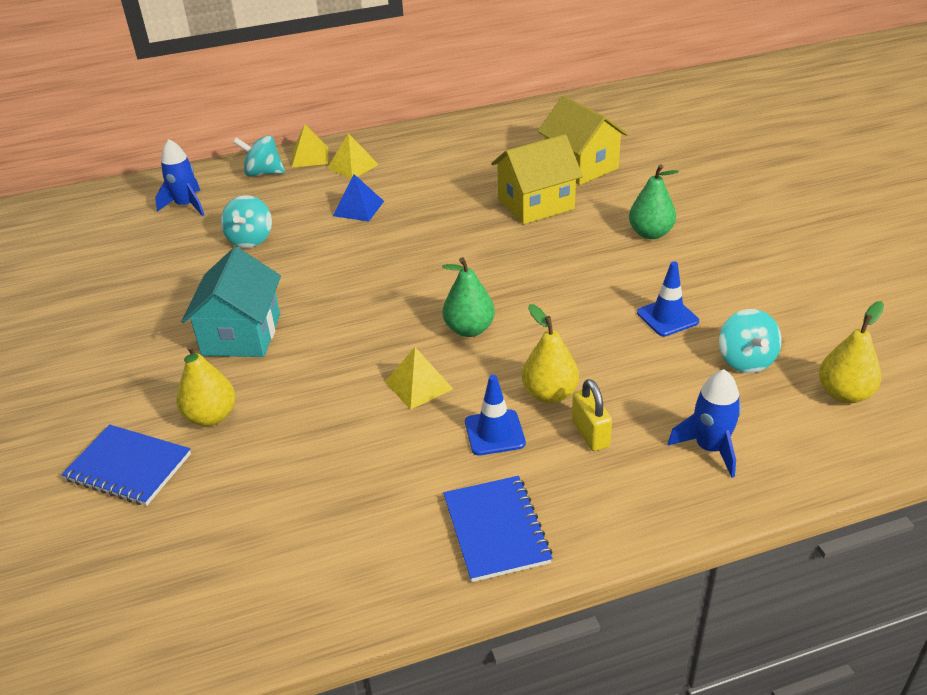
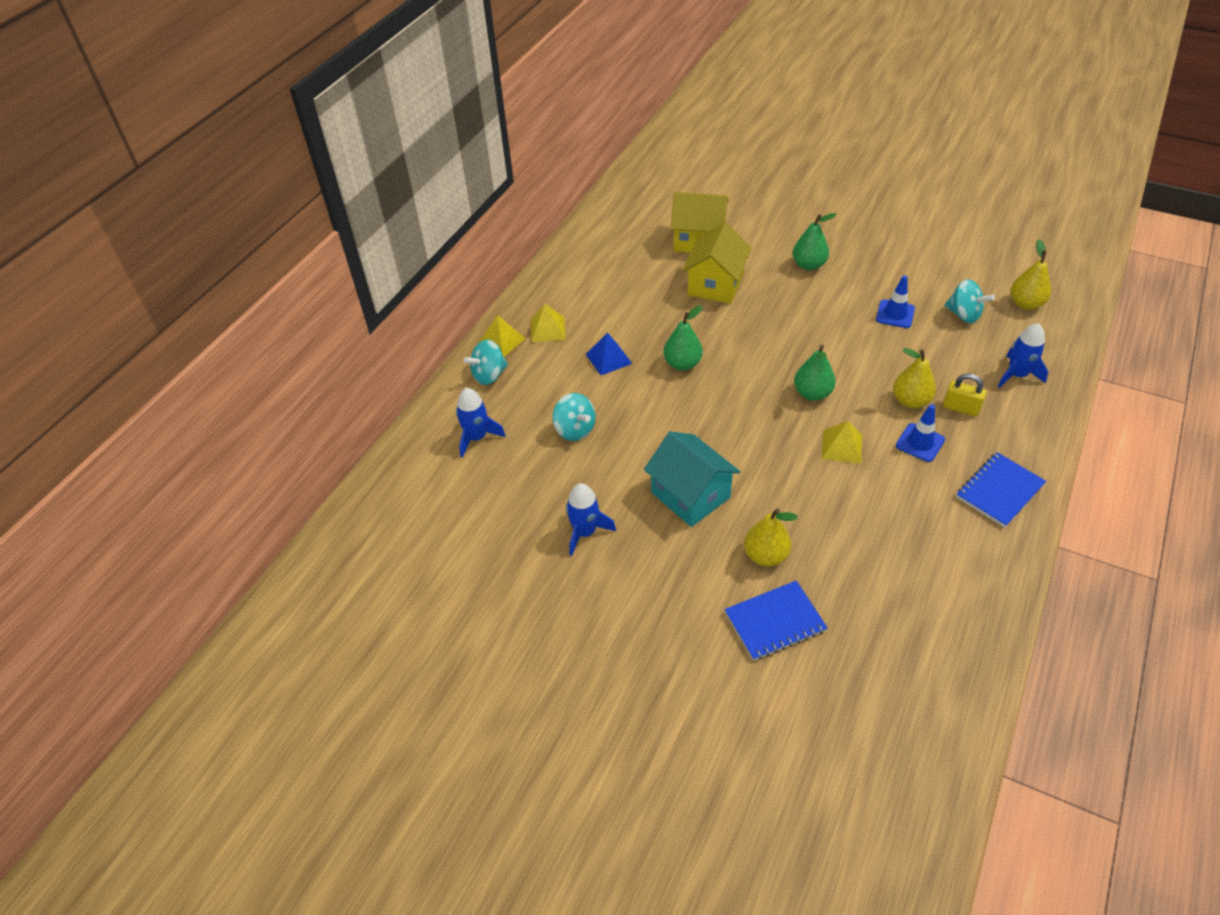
camera: 45 degrees left, 10 degrees up
(135, 307) = (585, 532): none -> blue rocket
(404, 243) = (682, 364): none -> green pear
(496, 530) = (999, 491): blue notebook -> blue notebook turned 75 degrees counterclockwise

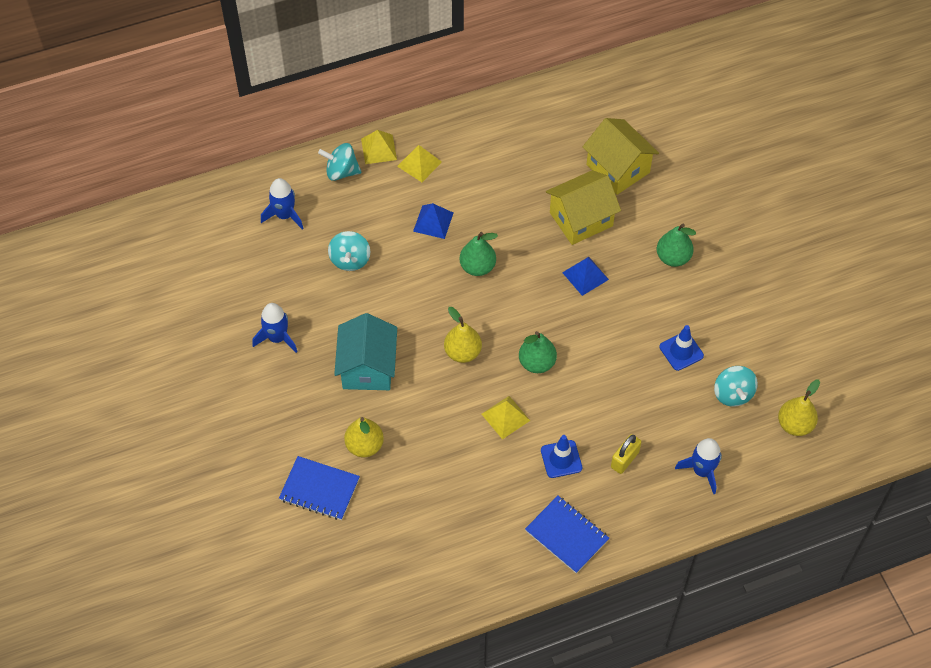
camera: 40 degrees right, 10 degrees up
(767, 315) = (585, 276): none -> blue pyramid
(910, 401) = (597, 425): yellow pear -> yellow pear (462, 352)
(960, 408) = (624, 459): yellow padlock -> yellow padlock turned 60 degrees clockwise
(999, 491) = (567, 535): blue notebook -> blue notebook turned 45 degrees clockwise

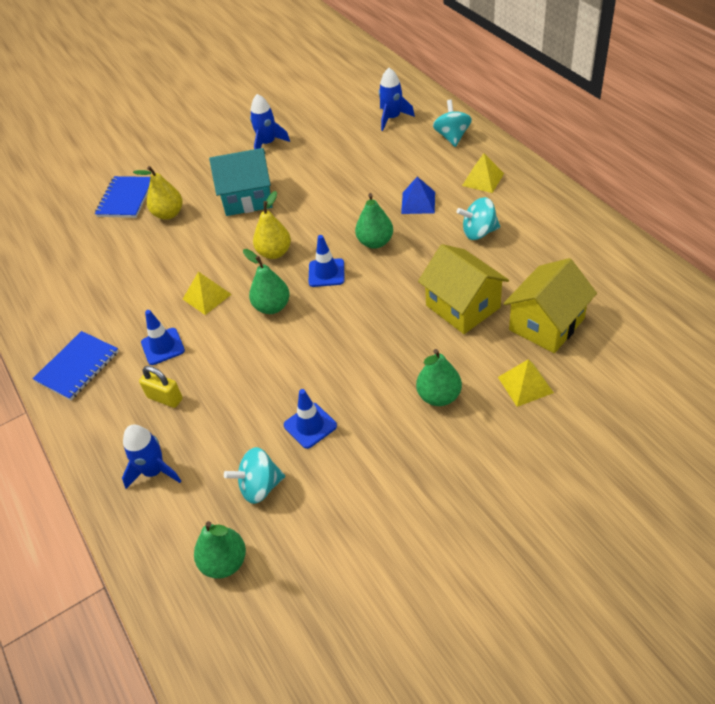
camera: 85 degrees right, 10 degrees down
(350, 260) = (358, 163): turquoise spinning top -> turquoise spinning top (479, 232)
(378, 149) = (488, 151): yellow pyramid -> yellow pyramid (525, 384)
(506, 313) = (326, 273): none -> blue traffic cone
(585, 276) = (389, 324): blue pyramid -> none
(795, 425) = (224, 562): yellow pear -> green pear

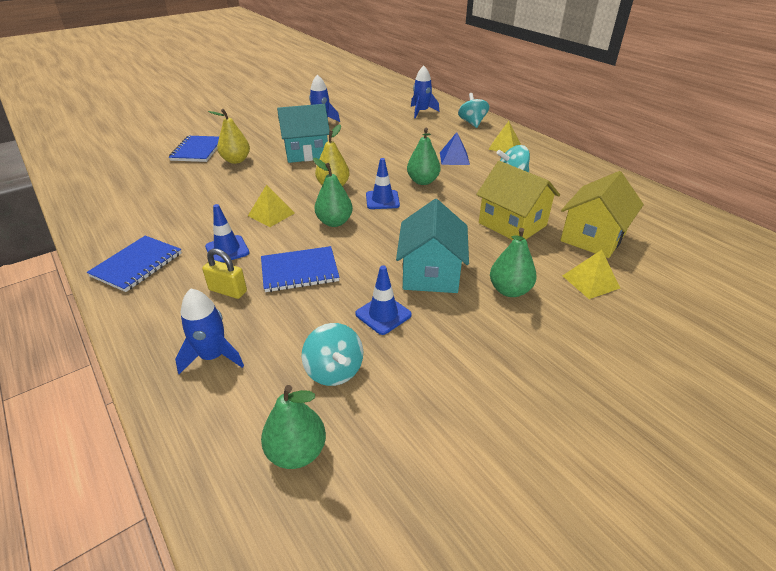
camera: 10 degrees left, 10 degrees down
(233, 373) = (299, 271): none -> blue notebook
(260, 486) = (334, 371): turquoise spinning top -> turquoise spinning top turned 90 degrees counterclockwise
(363, 375) = (431, 273): none -> turquoise house

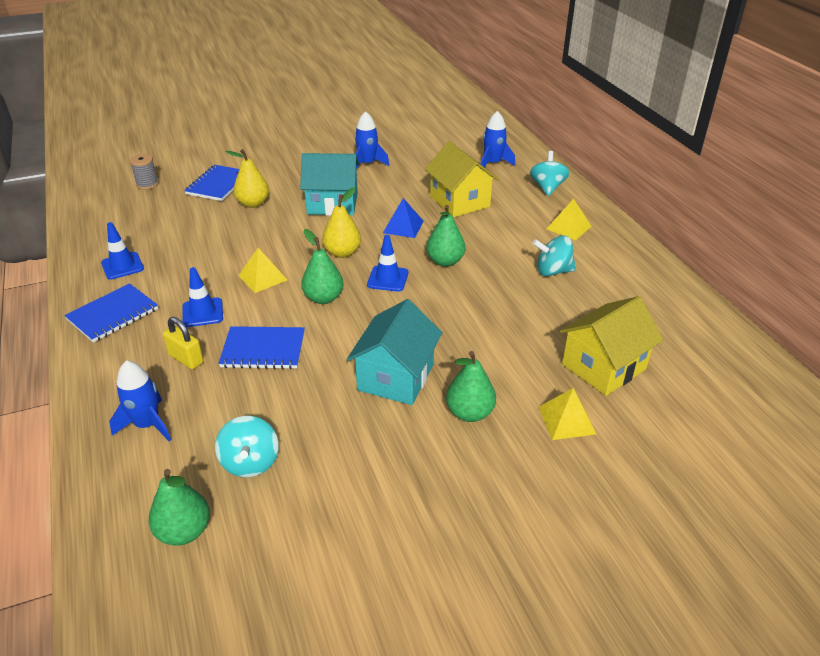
camera: 15 degrees right, 0 degrees up
(130, 157) = (147, 184): none -> grey spool
(383, 314) = (324, 414): blue traffic cone -> blue traffic cone (122, 266)
(454, 158) = (498, 235): blue pyramid -> blue pyramid (403, 226)
(512, 224) = (518, 334): yellow house -> yellow house (459, 201)

